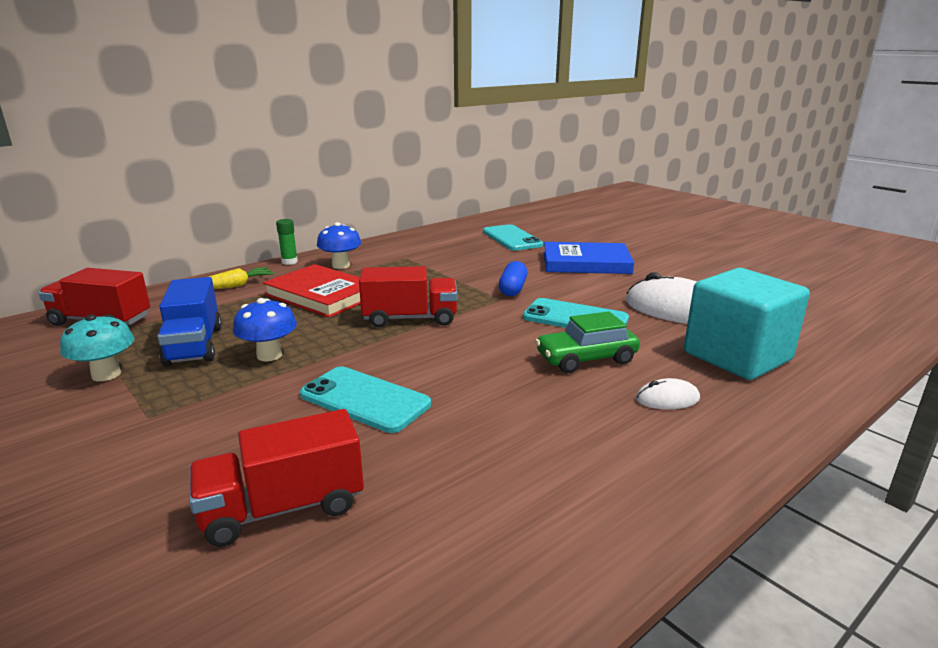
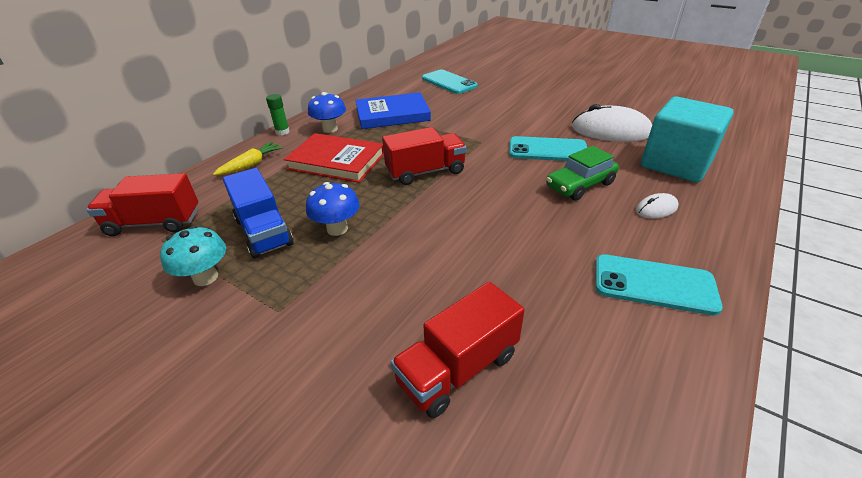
camera: 15 degrees left, 15 degrees up
(364, 400) = (446, 255): turquoise phone -> turquoise phone (654, 284)
(513, 289) = (484, 130): blue capsule -> none
(586, 263) = (520, 98): blue book -> blue book (392, 114)

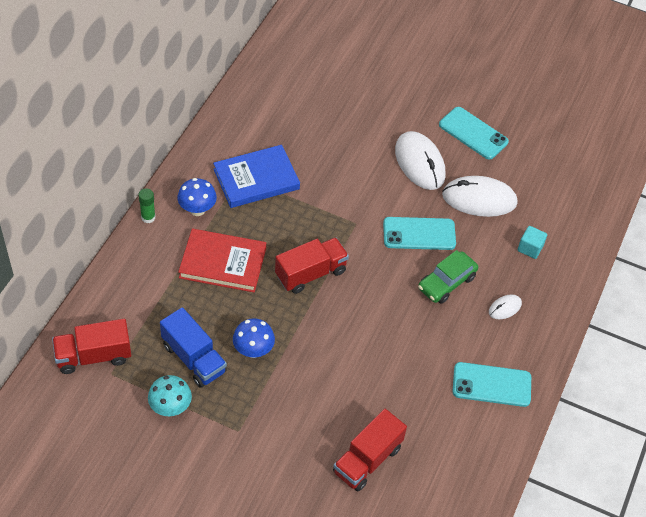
camera: 15 degrees left, 15 degrees up
(251, 164) = (141, 273): yellow carrot -> none
(449, 82) = (306, 107): turquoise phone -> turquoise phone (473, 133)
(548, 110) = (420, 163): none -> white mouse
(676, 164) = (530, 248): turquoise cube -> turquoise cube, size x0.42

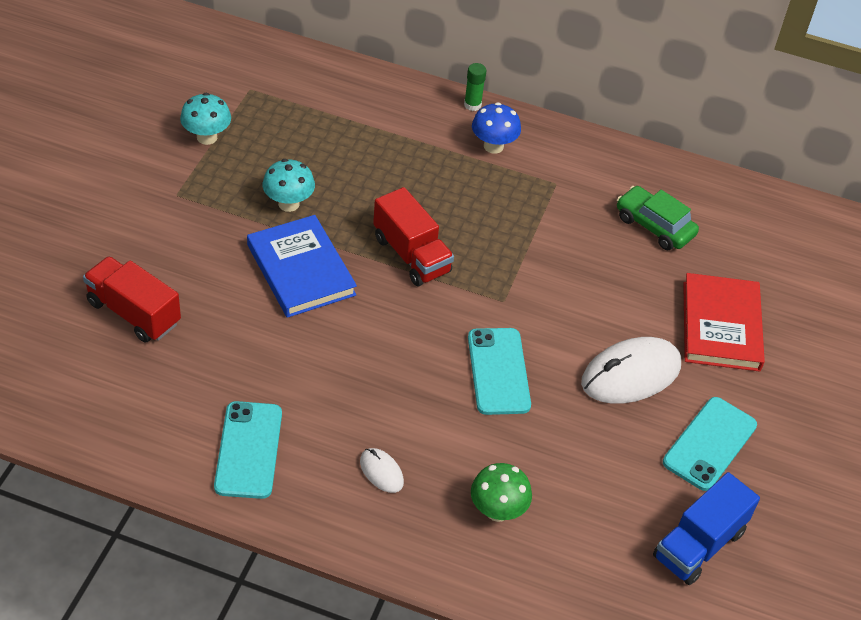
camera: 85 degrees right, 5 degrees down
(93, 356) = (272, 74): red truck -> none
(194, 358) = (273, 153): blue truck -> blue truck (699, 544)
(223, 263) = (415, 172): red book -> red book (721, 326)
(253, 350) = (288, 204): blue mushroom -> turquoise mushroom
(256, 179) = (555, 198): blue book -> blue book (300, 270)
(446, 282) = (417, 402): green car -> green car (654, 226)
(479, 199) = (579, 447): white mouse -> none
(530, 248) = (497, 510): turquoise cube -> green mushroom

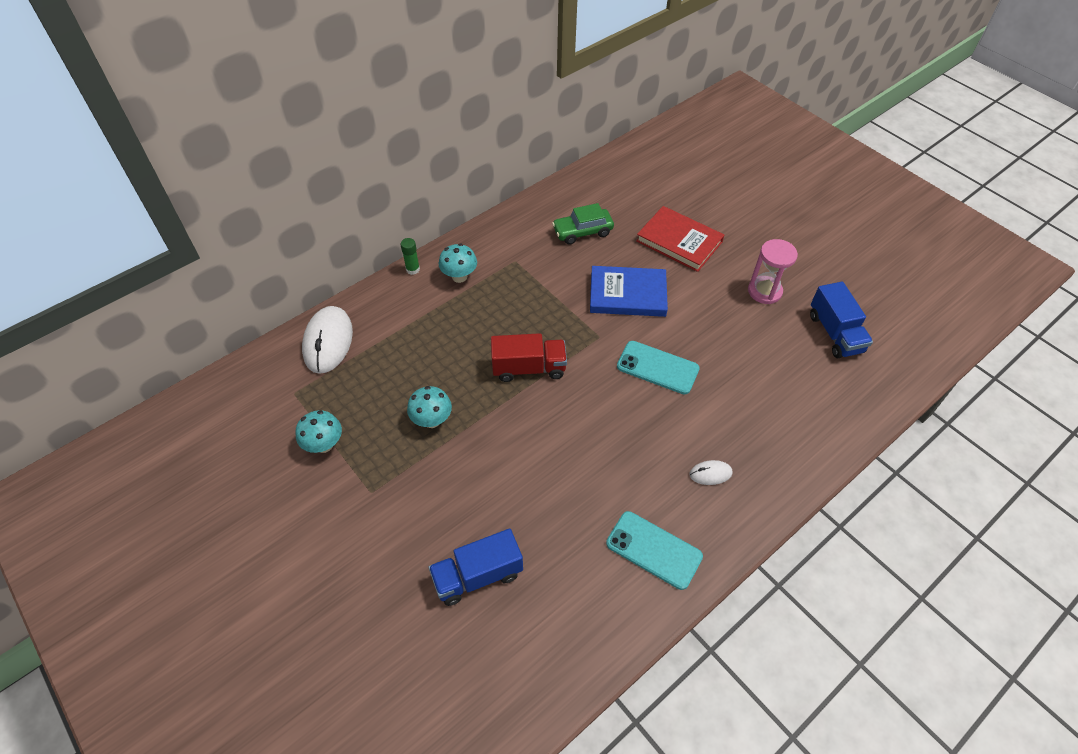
camera: 55 degrees left, 5 degrees up
(134, 313) = (477, 576): red truck -> blue truck
(300, 270) = (502, 441): blue book -> blue book (627, 294)
(493, 146) = (459, 276): blue mushroom -> turquoise mushroom
(497, 510) = (770, 422): green mushroom -> none
(631, 374) = (694, 302): white mouse -> white mouse (328, 342)
(710, 444) = (764, 291): turquoise phone -> pink hourglass

